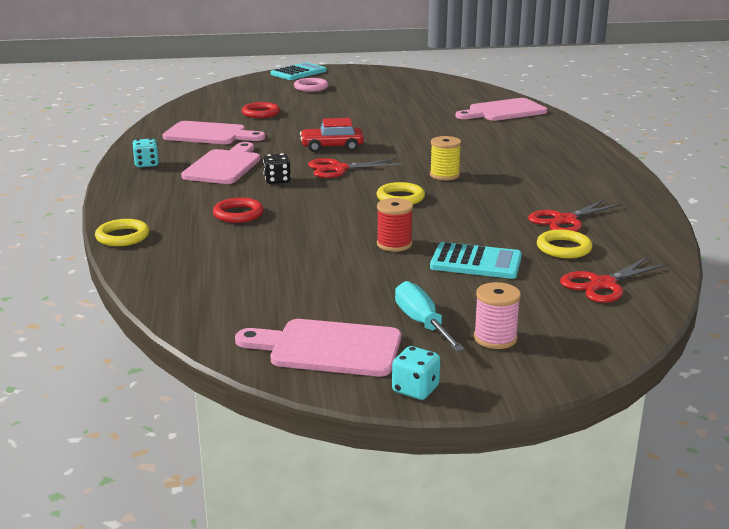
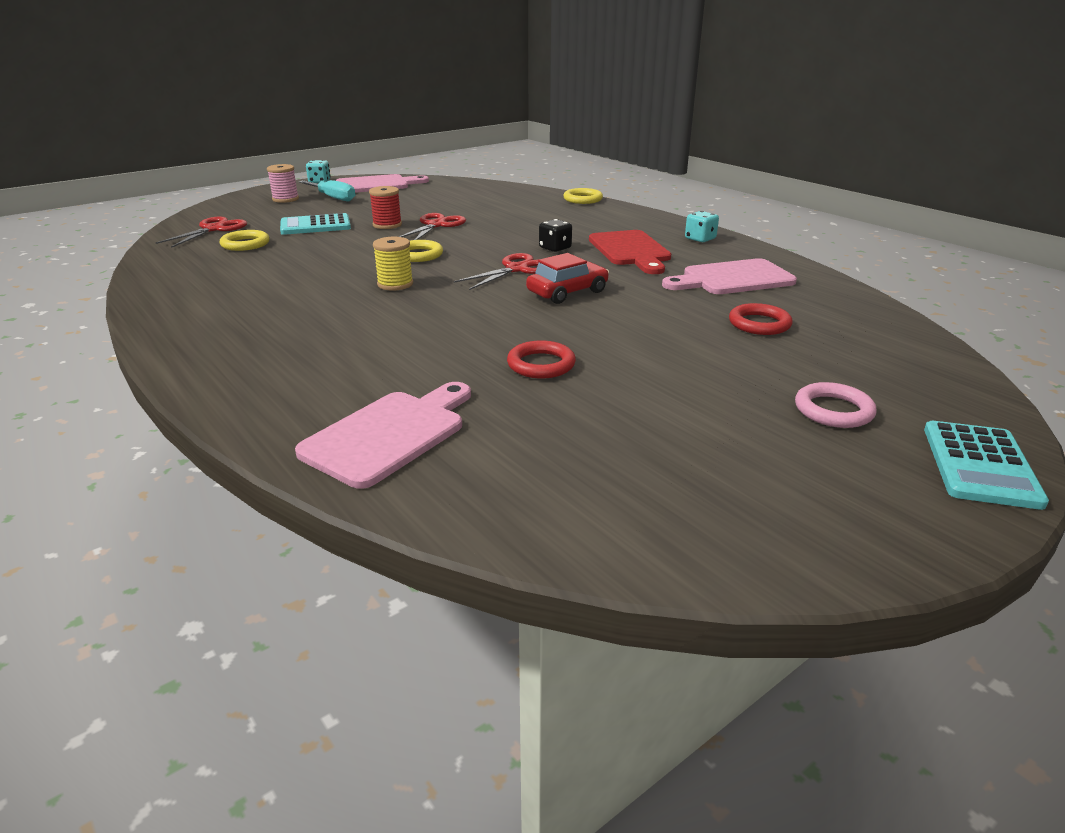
camera: 150 degrees right, 5 degrees up
(224, 166) = (630, 250): pink cutting board -> red cutting board
(238, 214) = (535, 221): red ring -> red ring (541, 364)
(565, 220) = (245, 264): red scissors -> red scissors (436, 225)

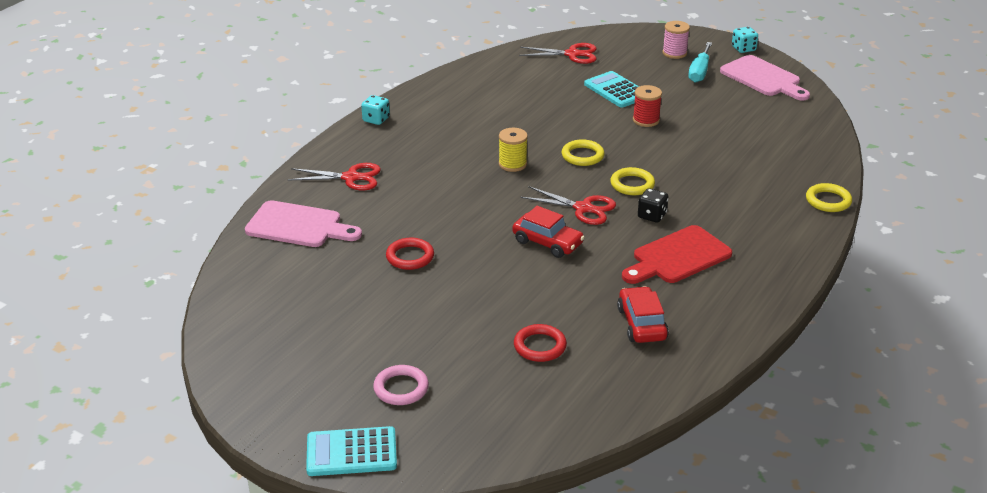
camera: 70 degrees right, 5 degrees up
(245, 244) = (550, 79): yellow ring -> yellow ring (632, 184)
(436, 225) = (666, 143): red scissors -> red scissors (351, 178)
(700, 239) = (749, 293): turquoise dice -> turquoise dice (376, 119)
(732, 278) = (641, 324): pink cutting board -> red car

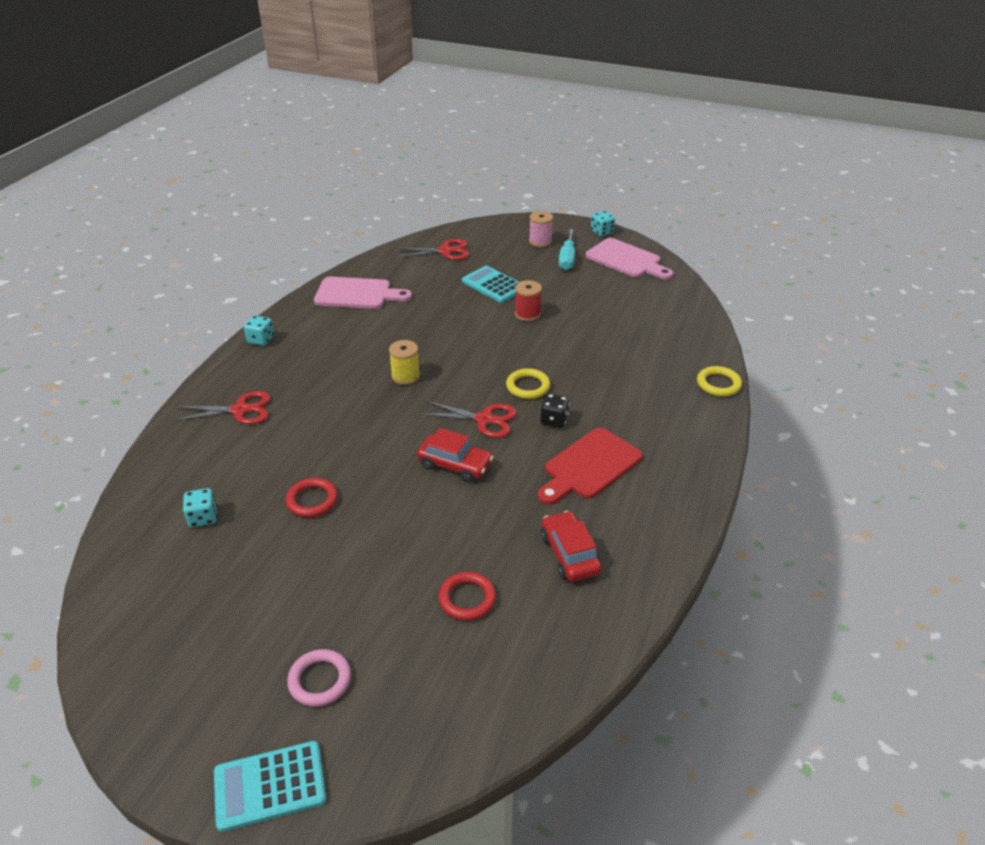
camera: 10 degrees left, 5 degrees up
(298, 226) = (187, 476): pink cutting board -> pink cutting board (357, 294)
(310, 260) = (203, 517): none -> turquoise dice
(582, 156) = (473, 359): yellow ring -> none

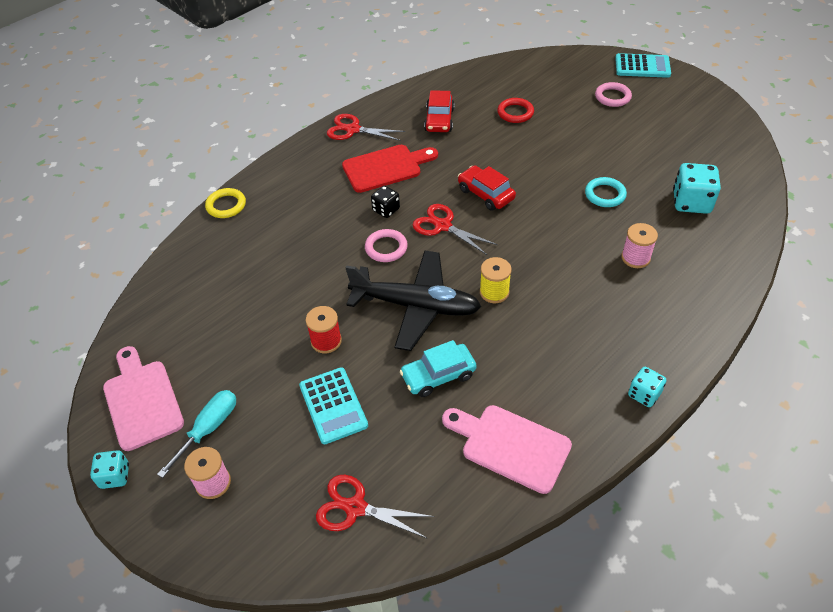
camera: 155 degrees left, 10 degrees up
(203, 517) = (691, 202): turquoise dice -> turquoise dice, size x1.68
(240, 410) = (665, 297): red scissors -> red scissors (353, 129)
(271, 438) = (635, 258): none -> pink spool
(312, 500) = (605, 195): red ring -> turquoise ring
(426, 315) = (438, 375): none -> turquoise car
(470, 351) = (416, 306): none -> black plane
(528, 386) = (386, 248): yellow ring -> pink ring

